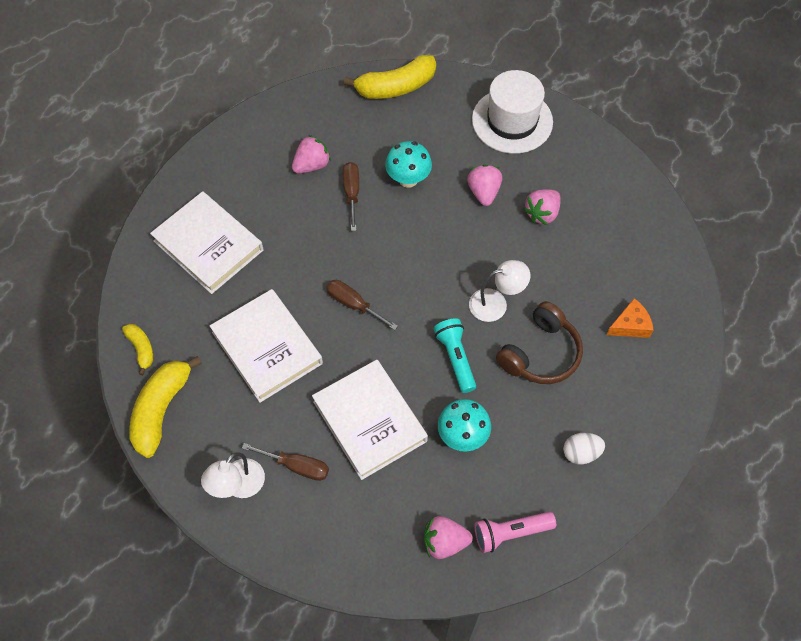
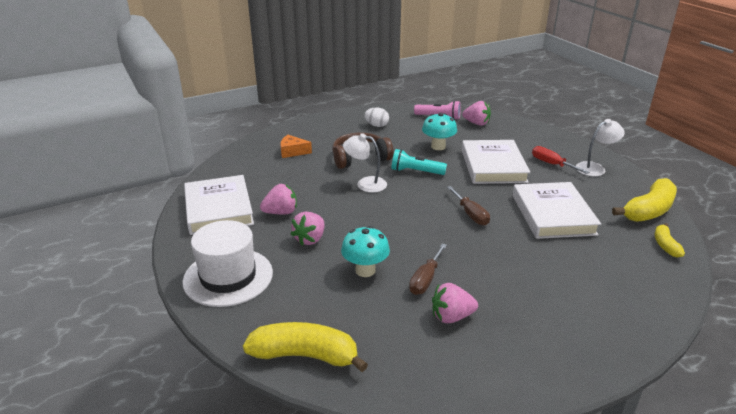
camera: 150 degrees left, 30 degrees down
(208, 245) = (588, 291): white book -> white book (218, 209)
(296, 466) = (552, 164): brown screwdriver -> red screwdriver
(456, 358) = (416, 171): turquoise flashlight -> turquoise flashlight turned 90 degrees clockwise

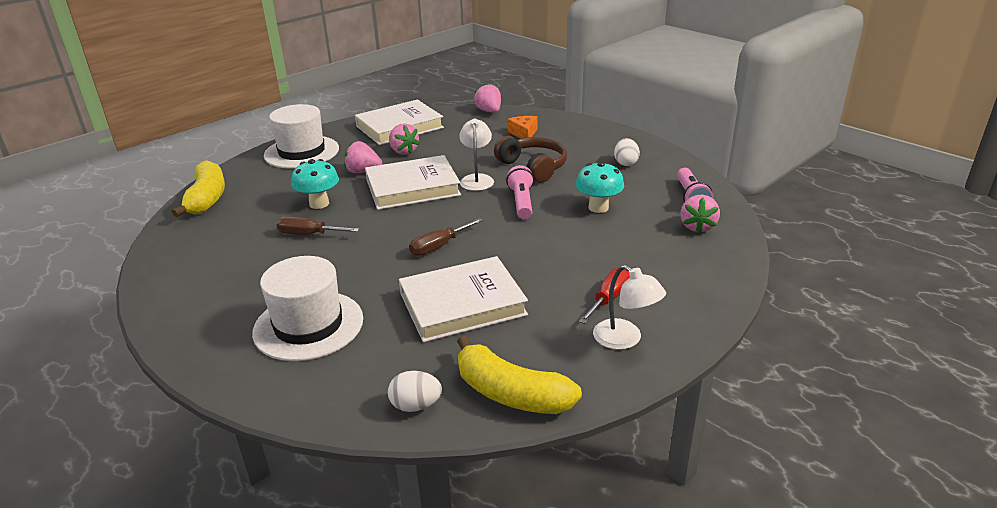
camera: 75 degrees right, 0 degrees up
(416, 171) = (522, 202): turquoise flashlight -> pink flashlight
(451, 317) = (253, 254): pink strawberry -> pink strawberry (489, 111)
(493, 166) = (570, 251): white book -> white book (412, 187)
(575, 286) = (308, 325): none -> white hat
(665, 245) = (416, 405): yellow banana -> white egg

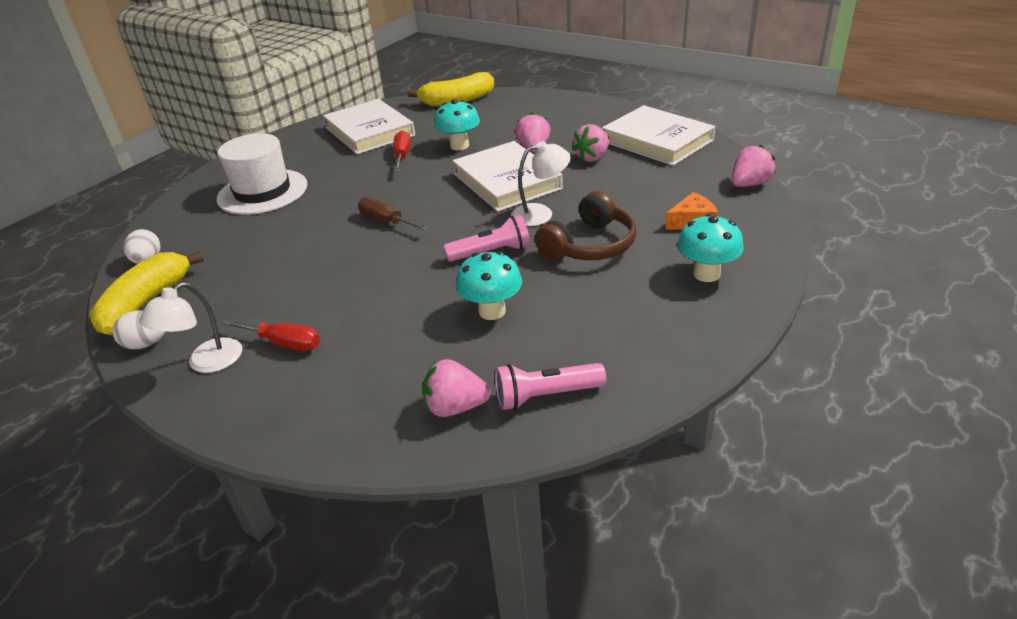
camera: 80 degrees right, 5 degrees up
(301, 152) = (564, 111): white hat -> none
(309, 234) = (402, 156): brown screwdriver -> red screwdriver
(462, 304) = (283, 254): white book -> white book (370, 131)
(586, 139) = (706, 274): none -> turquoise mushroom
(625, 163) = (639, 320): white egg -> white egg (147, 344)

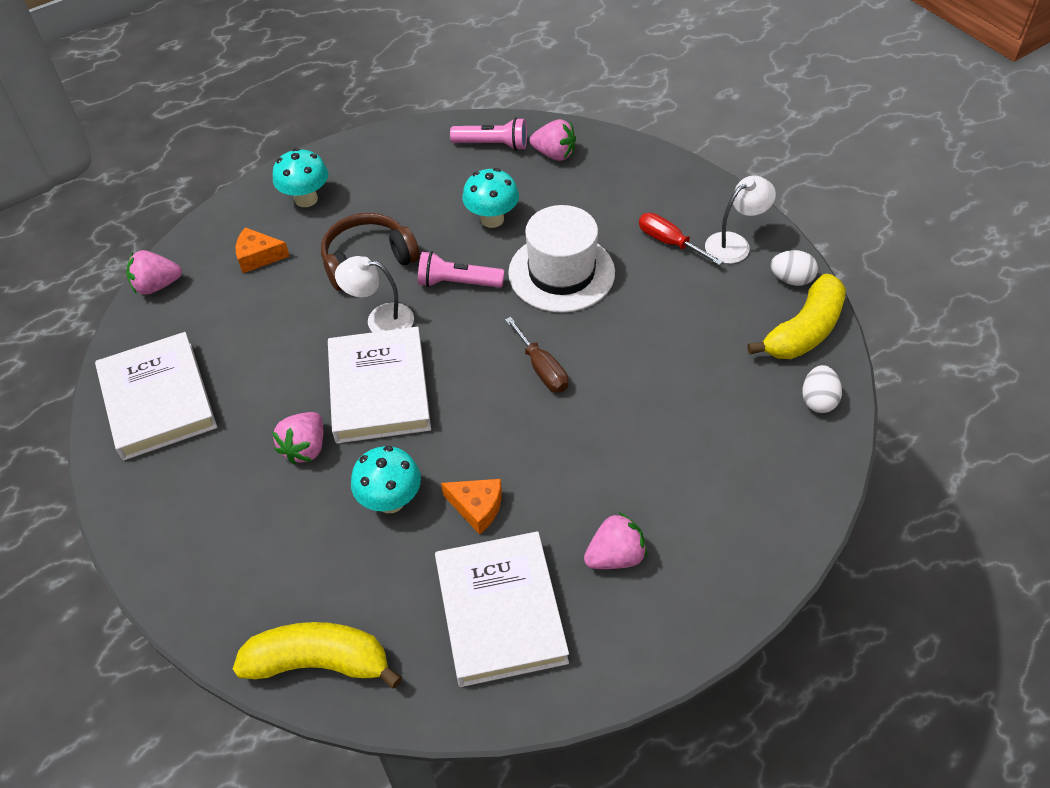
camera: 160 degrees left, 15 degrees up
(262, 192) = (684, 495): white hat -> white hat (561, 273)
(402, 156) = (477, 507): red screwdriver -> orange cheese
(592, 157) = (255, 397): pink strawberry -> pink strawberry (615, 556)

